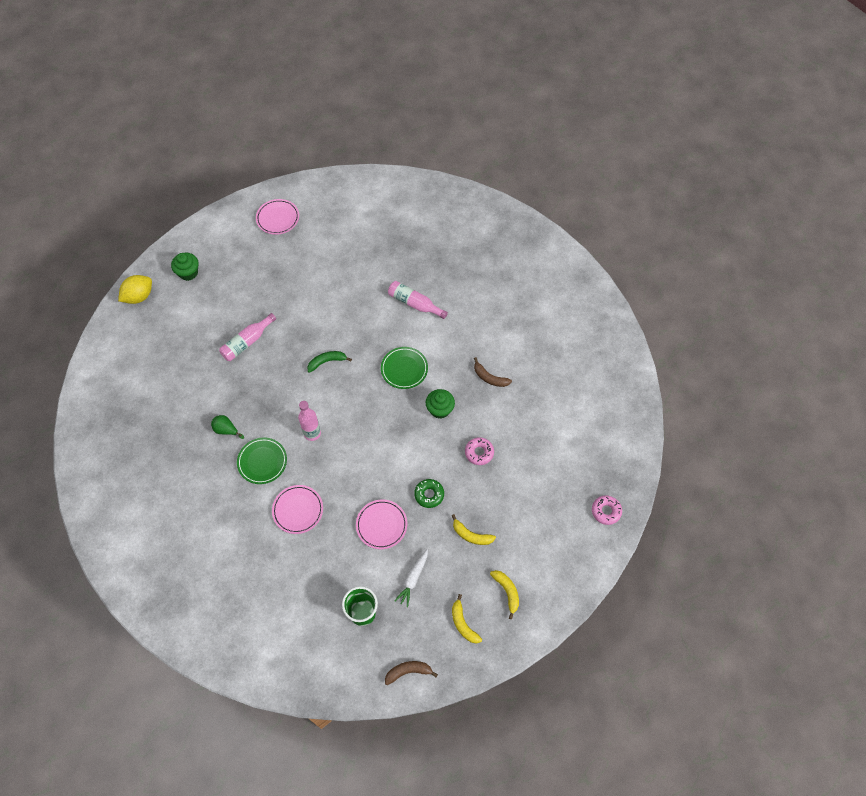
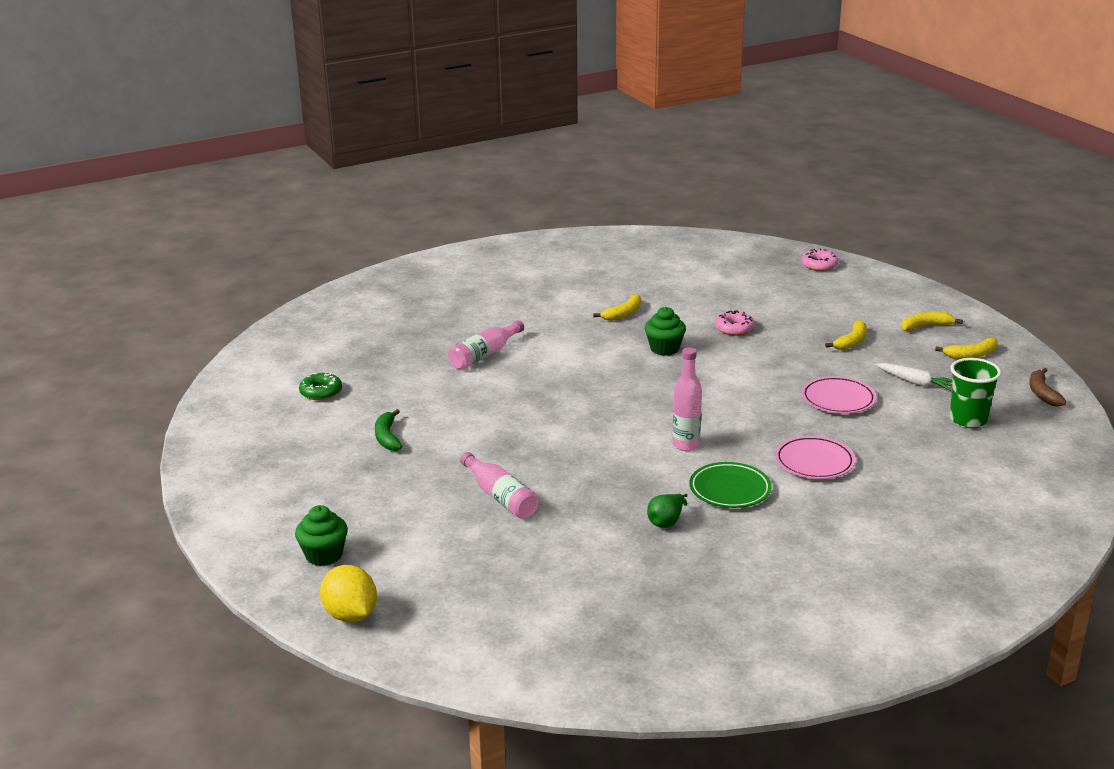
camera: 80 degrees left, 35 degrees down
(278, 218) = (257, 459): pink plate -> none
(327, 362) = (562, 427): green banana -> green banana (387, 437)
(404, 369) = (593, 369): green plate -> none
(429, 494) = (793, 364): green donut -> green donut (321, 392)
(489, 377) = (623, 314): brown banana -> yellow banana

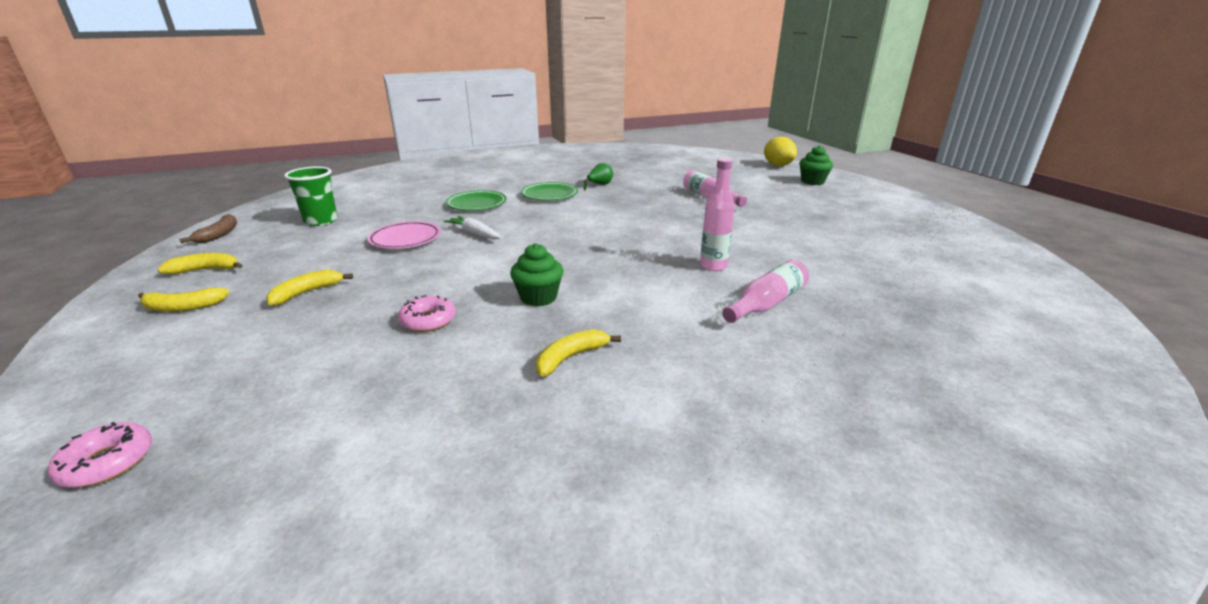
camera: 175 degrees left, 0 degrees up
(321, 392) = (931, 271): green donut -> none
(387, 437) = (822, 232): green banana -> none
(686, 445) = (565, 217): pink bottle -> pink bottle (713, 266)
(814, 462) = (476, 204): pink plate -> green plate
(915, 382) = (313, 248): white carrot -> white carrot (474, 233)

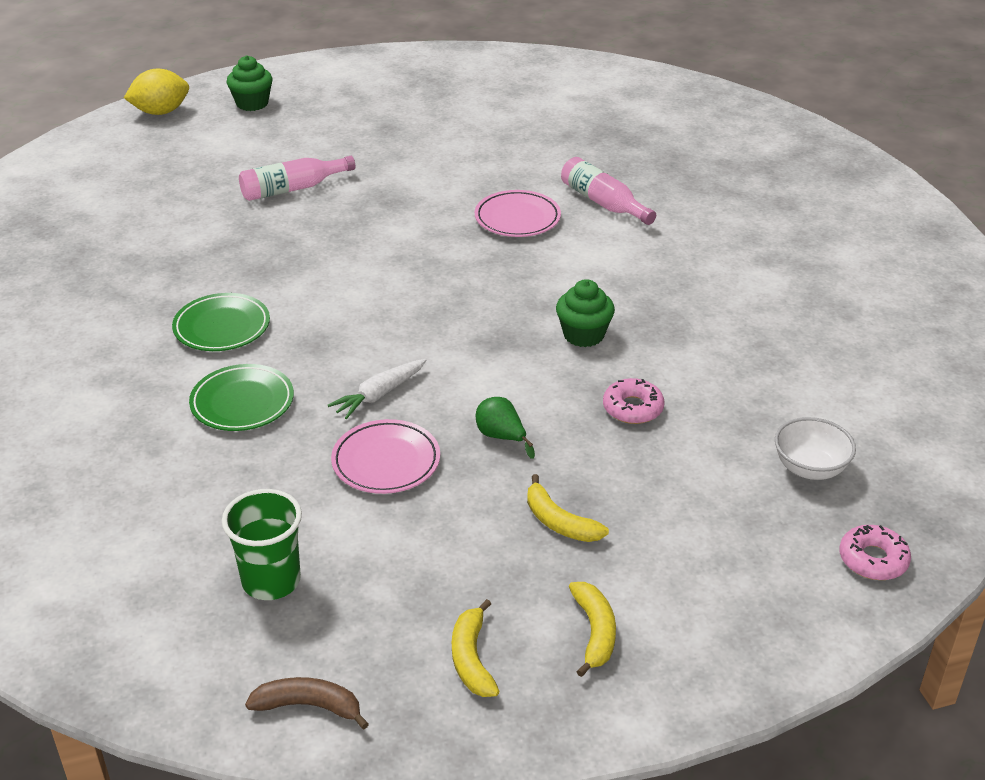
camera: 85 degrees left, 10 degrees up
(285, 423) = (810, 468): none -> white bowl
(571, 357) = (699, 316): yellow banana -> none
(599, 185) = (188, 276): green pear -> green pear (501, 437)
(713, 266) = (517, 218): pink bottle -> pink plate

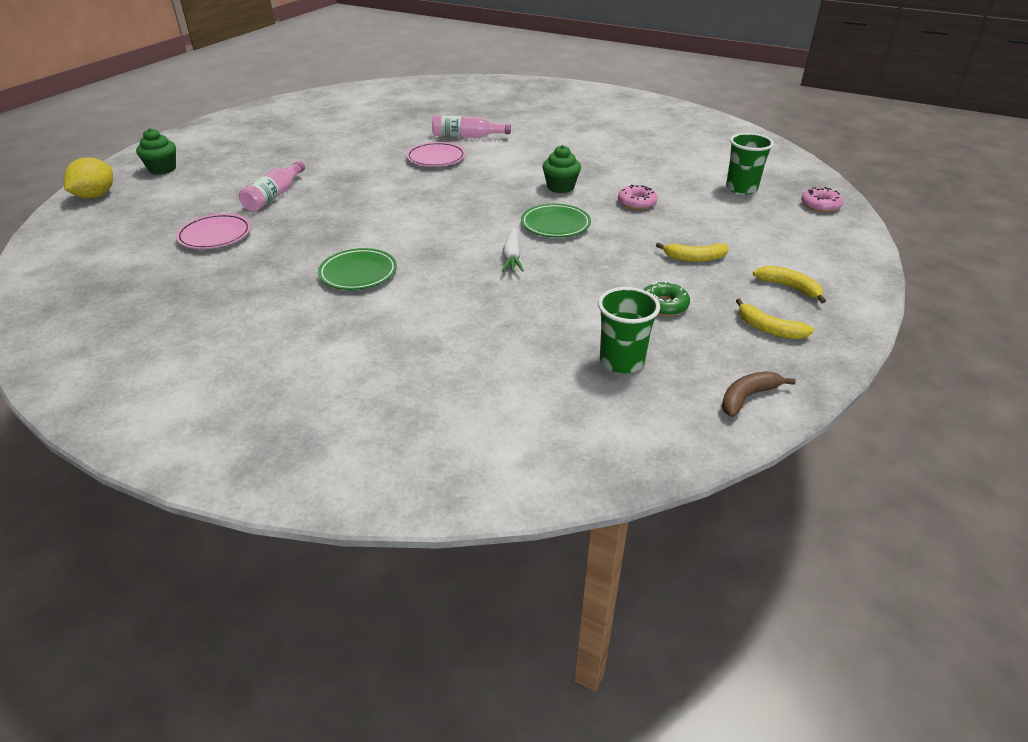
camera: 45 degrees left, 0 degrees up
(242, 402) = (443, 299): green plate -> green plate (555, 225)
(386, 461) = (572, 280): pink plate -> pink plate (215, 235)
(420, 553) = (664, 305): none -> green donut
(501, 437) = (605, 242): green pear -> none
(810, 468) = (741, 188): white bowl -> green cup

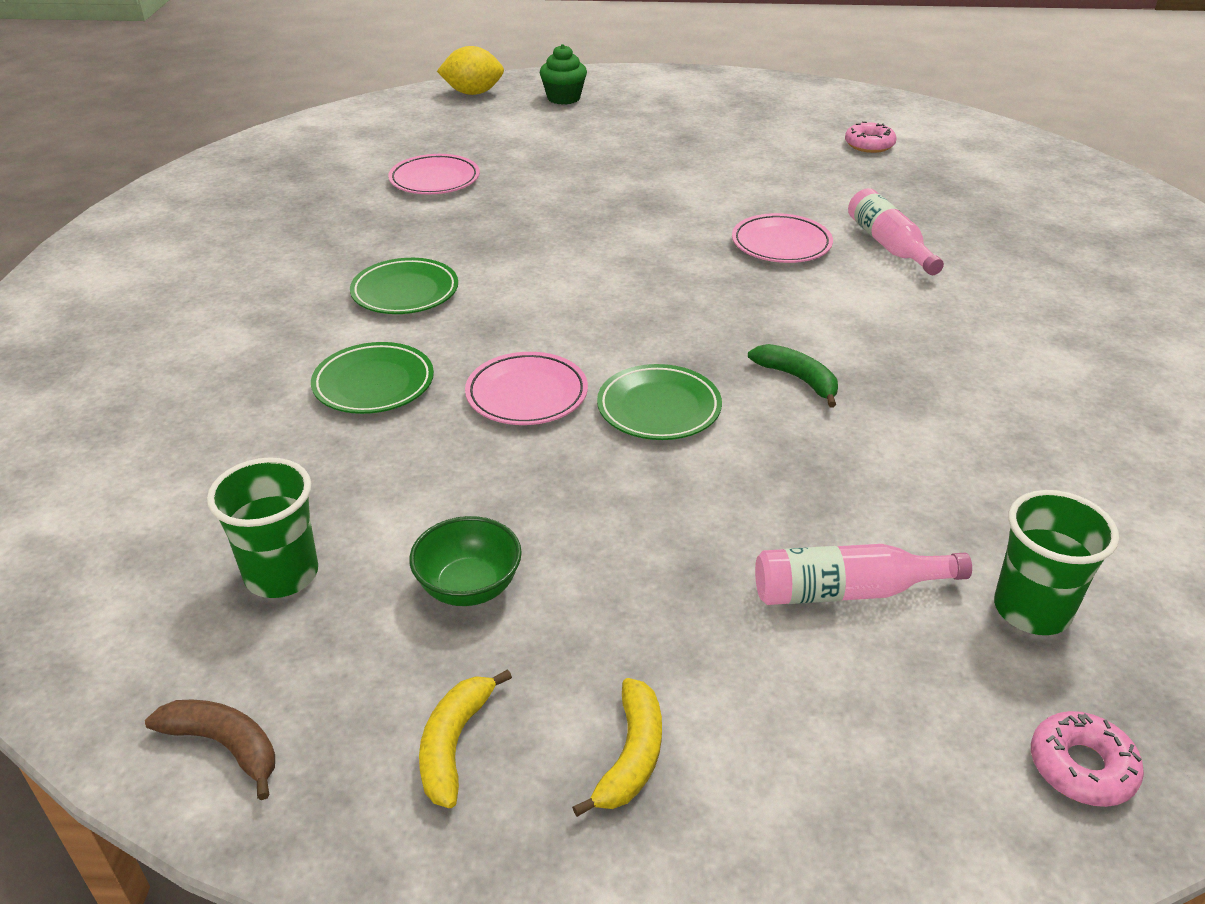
camera: 65 degrees right, 0 degrees up
(274, 196) = (557, 177): pink bottle -> pink bottle (847, 591)
(456, 302) = (373, 384): none -> green plate
(512, 256) = (527, 394): white carrot -> pink plate
(560, 187) = (798, 379): green cupcake -> green banana
(636, 203) = (820, 476): pink donut -> pink donut (869, 145)
(664, 305) = (469, 587): green donut -> green bowl
(694, 258) = (658, 594): yellow banana -> none

